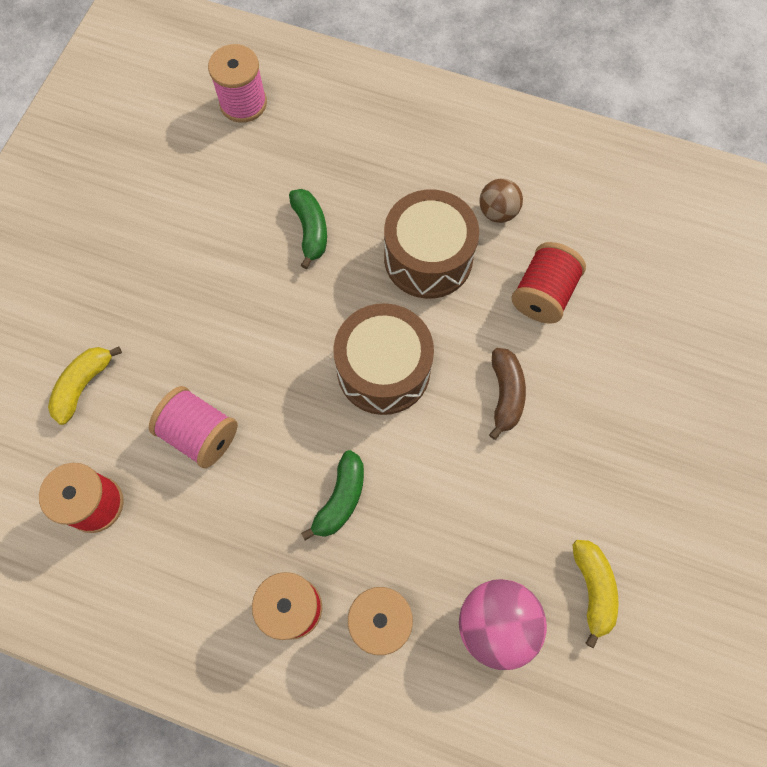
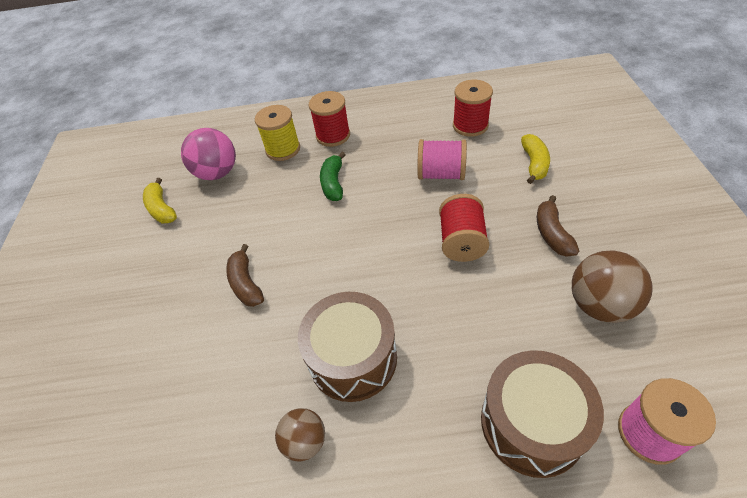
camera: 160 degrees right, 20 degrees down
(155, 284) = (552, 233): none -> brown banana
(184, 197) = (600, 305): none -> brown ball
(310, 230) = (470, 331): green banana -> none
(383, 370) = (345, 258): brown drum -> brown drum (532, 423)
(543, 294) = (235, 376): red spool -> red spool (461, 241)

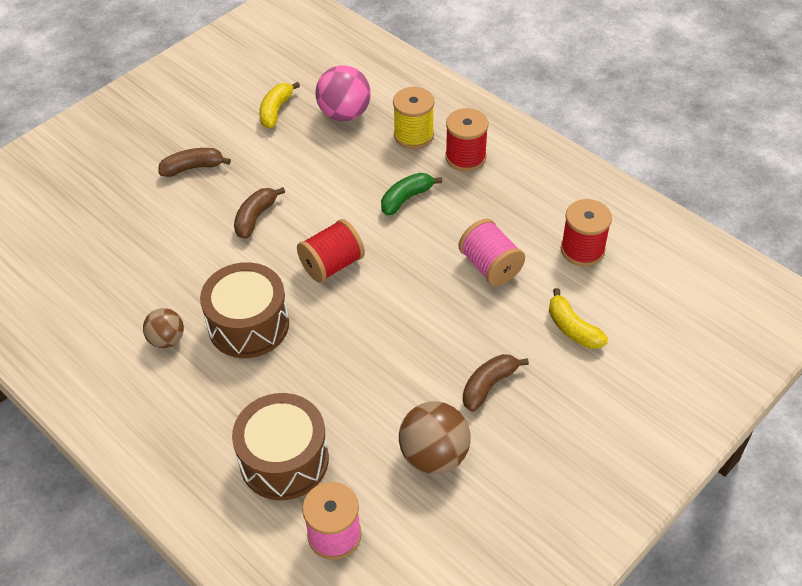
camera: 45 degrees right, 0 degrees up
(143, 296) = (193, 168): none -> brown banana
(461, 241) = (420, 327): red spool -> red spool (332, 265)
(534, 164) = (572, 328): yellow banana -> yellow banana turned 90 degrees clockwise

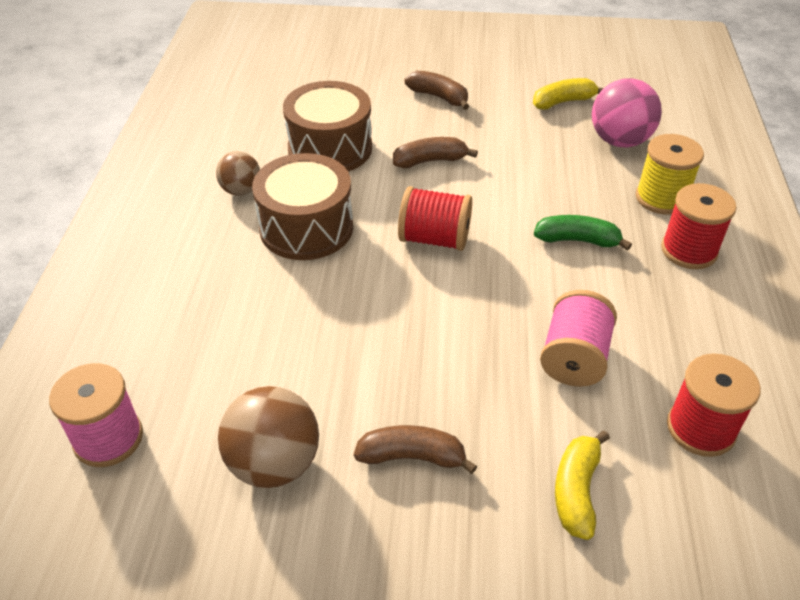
camera: 50 degrees right, 5 degrees down
(284, 460) = (172, 344): brown drum -> brown drum (330, 148)

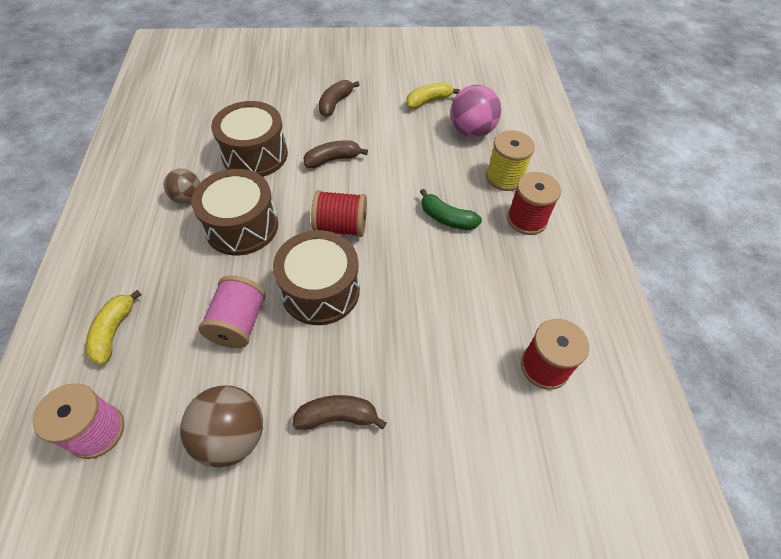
camera: 10 degrees left, 10 degrees up
(401, 309) = (320, 290): none -> brown drum
(439, 97) = (335, 103): brown banana -> brown banana turned 90 degrees counterclockwise
(574, 358) = (451, 318): pink spool -> pink spool (238, 323)
(576, 490) = (460, 430): yellow banana -> yellow banana (114, 332)
(577, 240) = (446, 218): green banana -> green banana turned 150 degrees counterclockwise

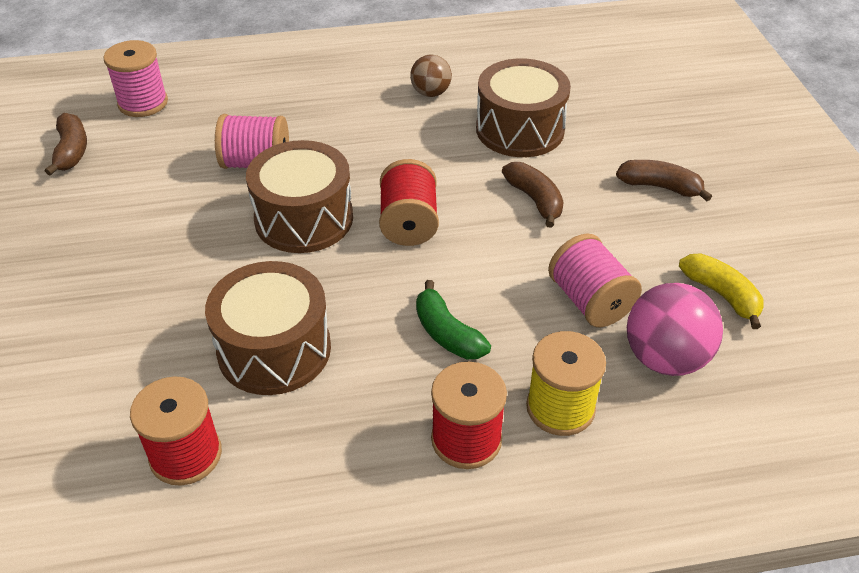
camera: 85 degrees right, 10 degrees down
(114, 332) = (246, 87): yellow banana -> none
(232, 436) = (126, 182): brown ball -> none
(241, 226) = (394, 140): brown drum -> brown drum (274, 349)
(337, 417) = (137, 254): brown banana -> brown banana (71, 151)
(427, 151) = (590, 301): none -> pink spool
(446, 218) = (447, 333): green banana -> green banana turned 60 degrees counterclockwise

